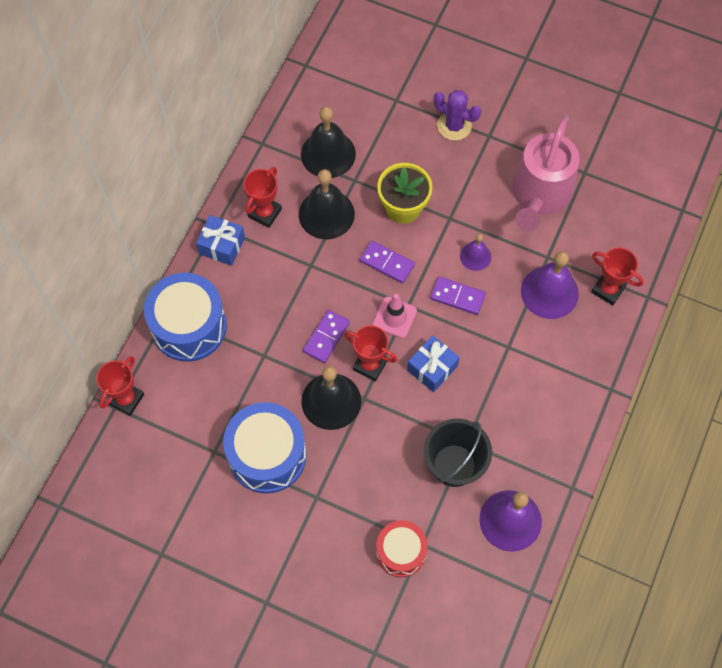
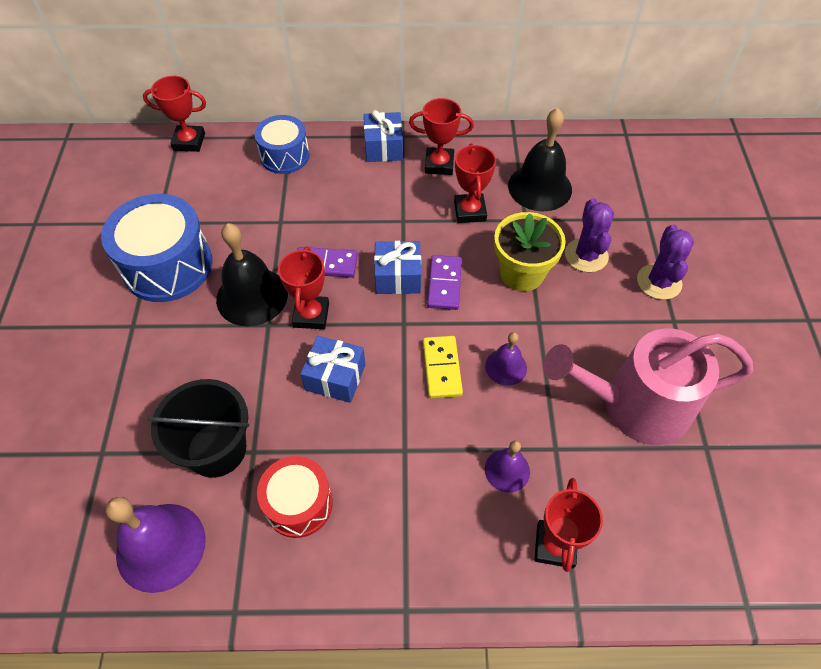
camera: 65 degrees right, 10 degrees down
(189, 326) = (284, 156): blue drum -> blue drum, size x0.62
(326, 214) = (470, 211): black bell -> red trophy
(364, 291) = (398, 277): none -> blue gift
(394, 317) = (381, 316): pink traffic cone -> none
(401, 552) = (85, 434): red drum -> red drum (298, 504)
(409, 158) = (586, 255): none -> purple cactus
(457, 297) = (441, 368): purple domino -> yellow domino
(549, 292) = (507, 470): purple bell -> purple bell, size x0.55

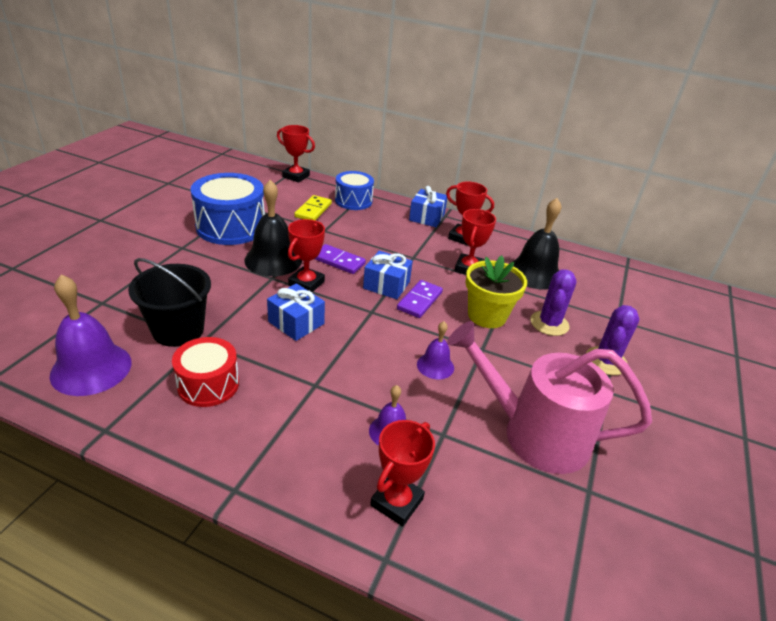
camera: 20 degrees right, 20 degrees down
(441, 368) = (382, 347): yellow domino -> yellow domino (313, 210)

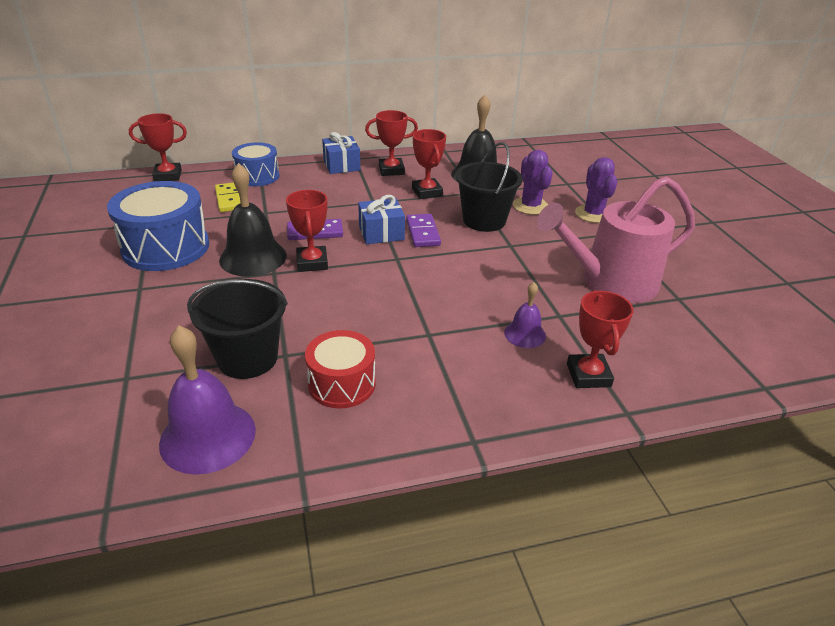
camera: 35 degrees left, 0 degrees up
(296, 323) = (348, 297): blue gift -> none
(435, 366) = (495, 273): purple bell -> none
(487, 316) = (484, 220): yellow flower pot -> black bucket

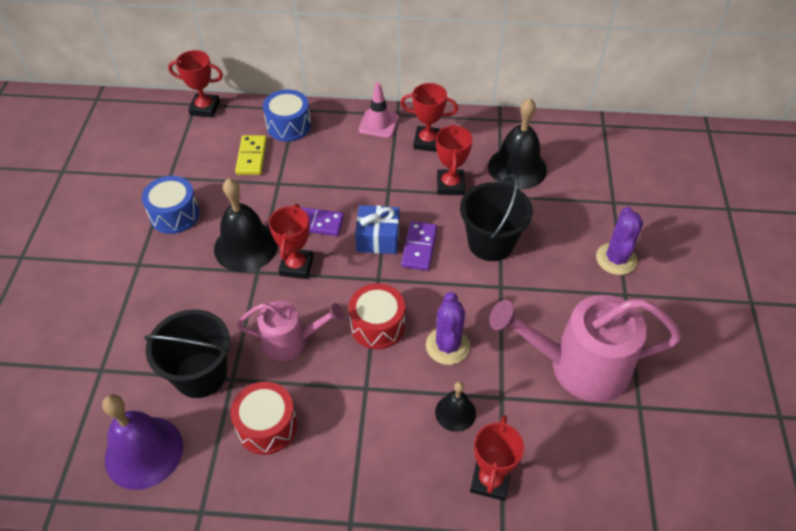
camera: 20 degrees right, 15 degrees up
(166, 247) = (174, 215): blue drum -> blue drum, size x0.62
(333, 315) = (290, 341): none -> pink watering can
(341, 165) = (378, 124): blue gift -> pink traffic cone
(414, 289) = (377, 325): none -> red drum
(525, 334) = (455, 412): purple bell -> black bell
(530, 206) = (552, 231): purple cactus -> purple cactus (448, 346)

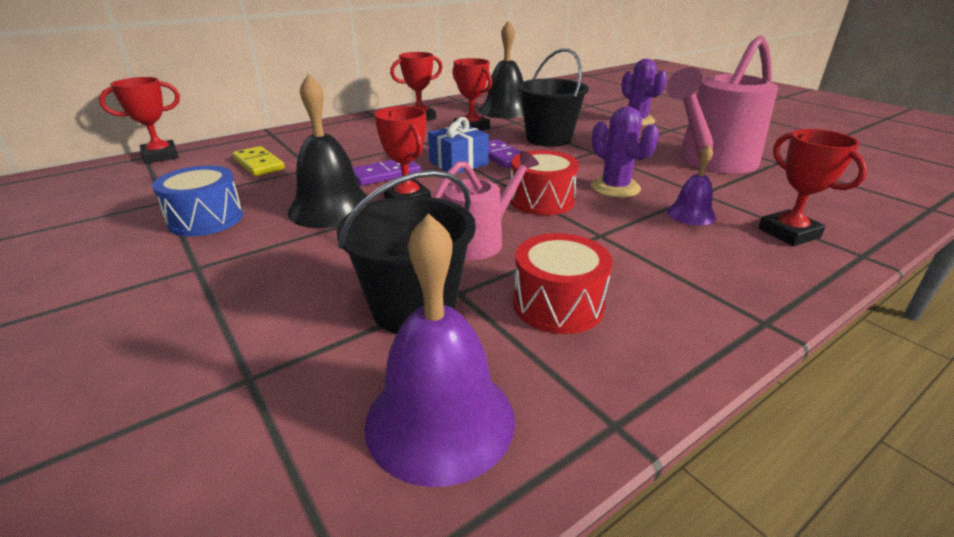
camera: 40 degrees left, 20 degrees down
(289, 126) = (276, 141): blue drum -> none
(378, 124) = (364, 121): pink traffic cone -> none
(455, 412) = (691, 214): black bell -> purple bell

